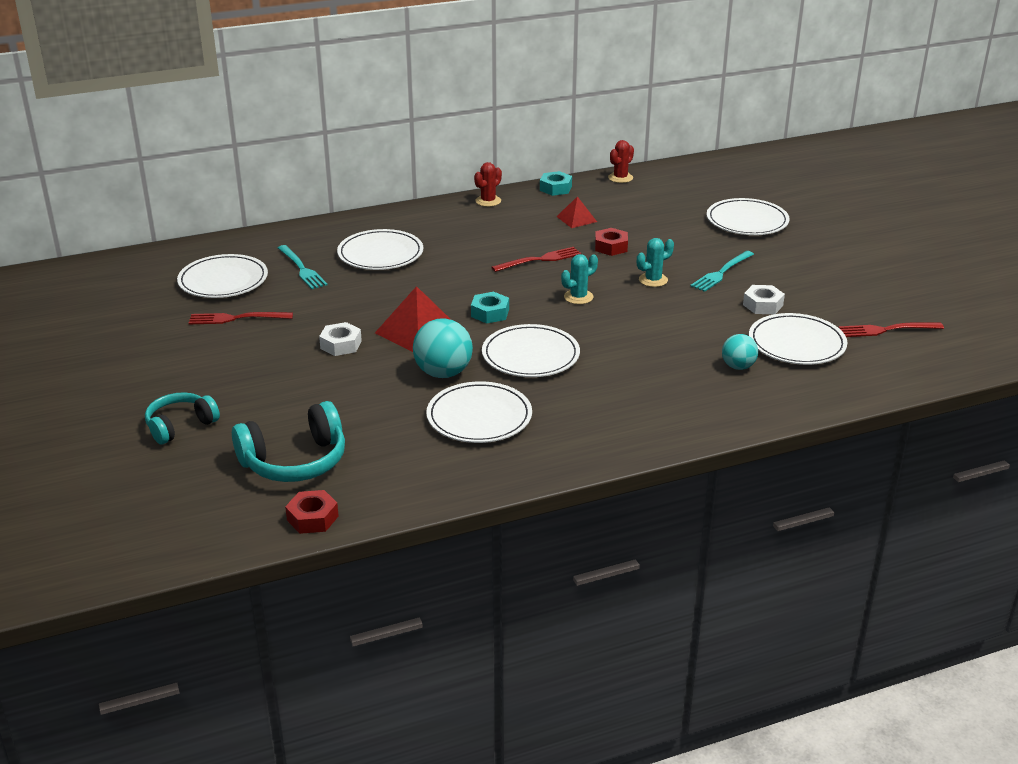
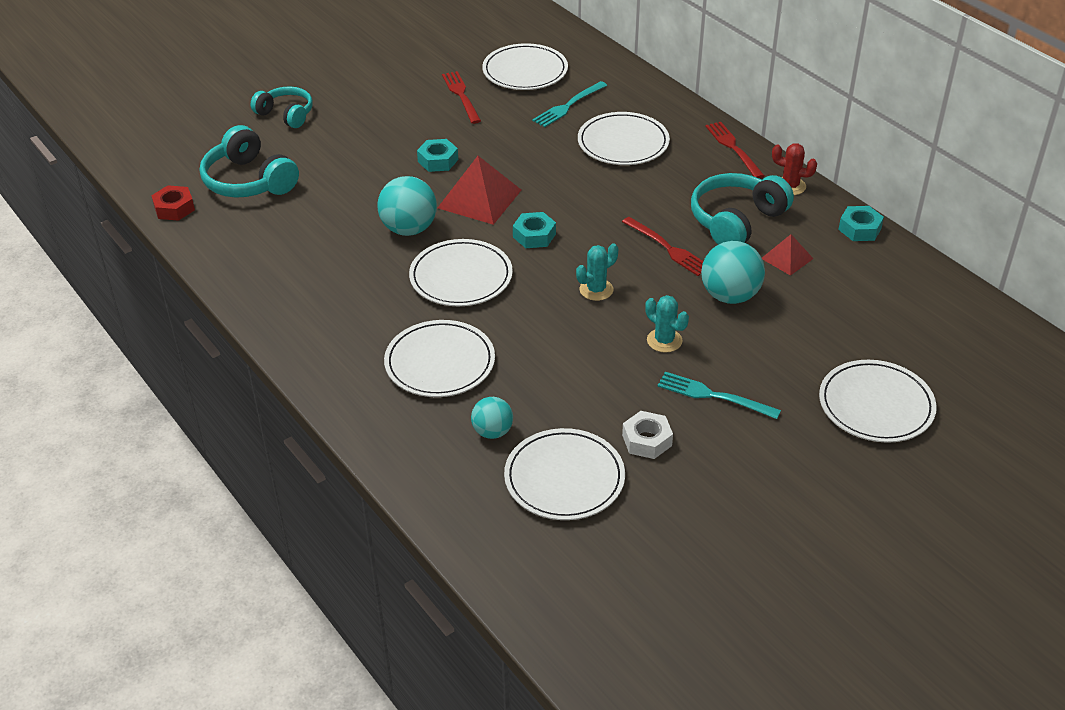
camera: 75 degrees right, 10 degrees up
(341, 345) = (438, 160): white nut -> turquoise nut
(479, 417) = (340, 265): white plate -> white plate (440, 363)
(520, 228) = (736, 221): none -> turquoise headphones
(578, 297) = (596, 290): turquoise cactus -> turquoise cactus turned 75 degrees counterclockwise
(611, 247) = (730, 296): red nut -> turquoise ball
(620, 178) = (929, 276): red cactus -> none
(886, 330) = (634, 563): red fork -> red fork (733, 148)

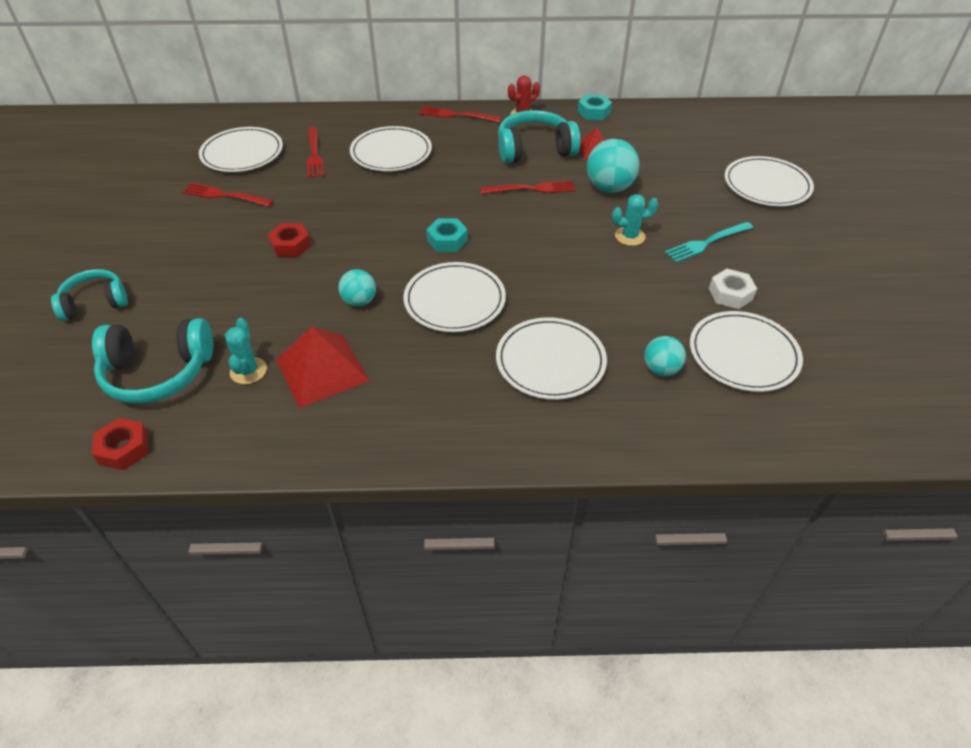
camera: 55 degrees left, 5 degrees up
(409, 229) = (359, 301): turquoise ball -> turquoise ball, size x0.61
(438, 160) = (290, 245): turquoise nut -> red nut
(479, 198) = (368, 246): red pyramid -> red pyramid (322, 369)
(568, 106) = (314, 155): turquoise fork -> red fork
(596, 290) = (543, 240): turquoise cactus -> turquoise cactus (248, 371)
(736, 221) = (534, 149): turquoise headphones -> turquoise headphones turned 90 degrees clockwise

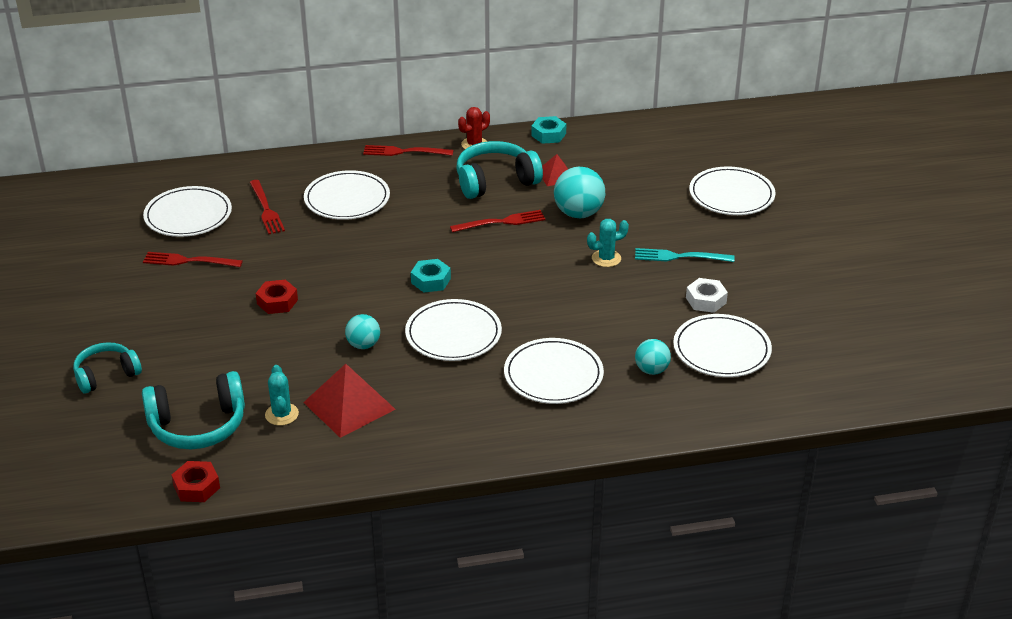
camera: 10 degrees left, 10 degrees down
(706, 243) = (679, 257): turquoise fork -> turquoise fork turned 45 degrees clockwise

